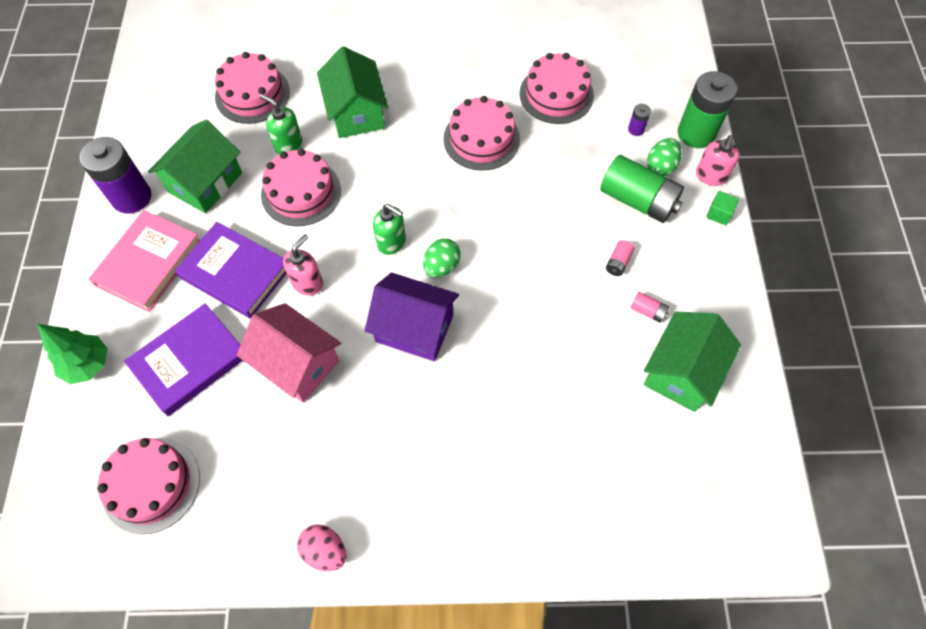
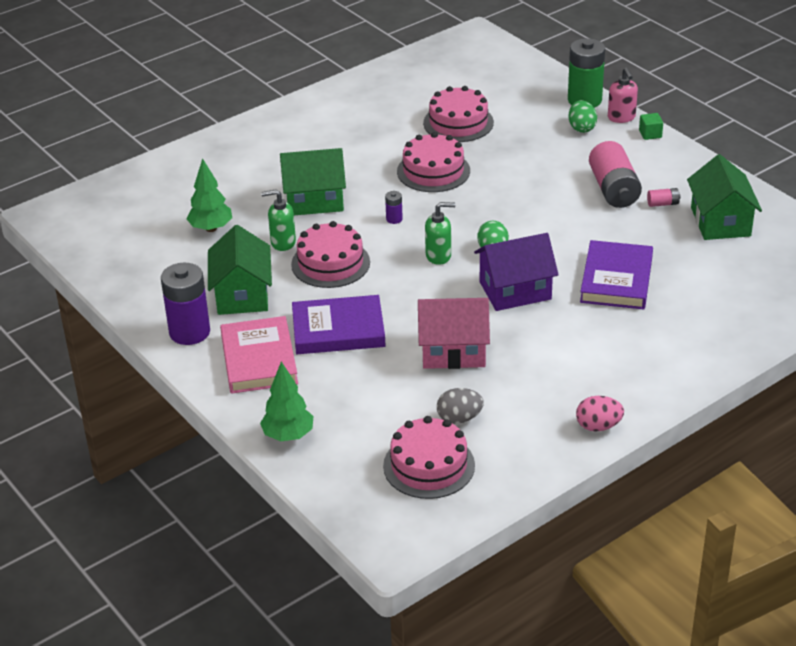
camera: 35 degrees left, 25 degrees down
(189, 361) = (368, 392): purple book -> purple book (616, 279)
(226, 448) = (459, 418): none -> grey egg
(252, 94) = (211, 228): pink cake -> green tree
(307, 283) = (403, 307): pink soap dispenser -> none
(356, 112) = (314, 200): green house -> green house turned 45 degrees counterclockwise
(618, 262) = (613, 189): pink battery -> pink battery, size x2.30
(636, 129) = (540, 116): purple battery -> purple battery (394, 219)
(638, 200) = (587, 152): green battery -> none

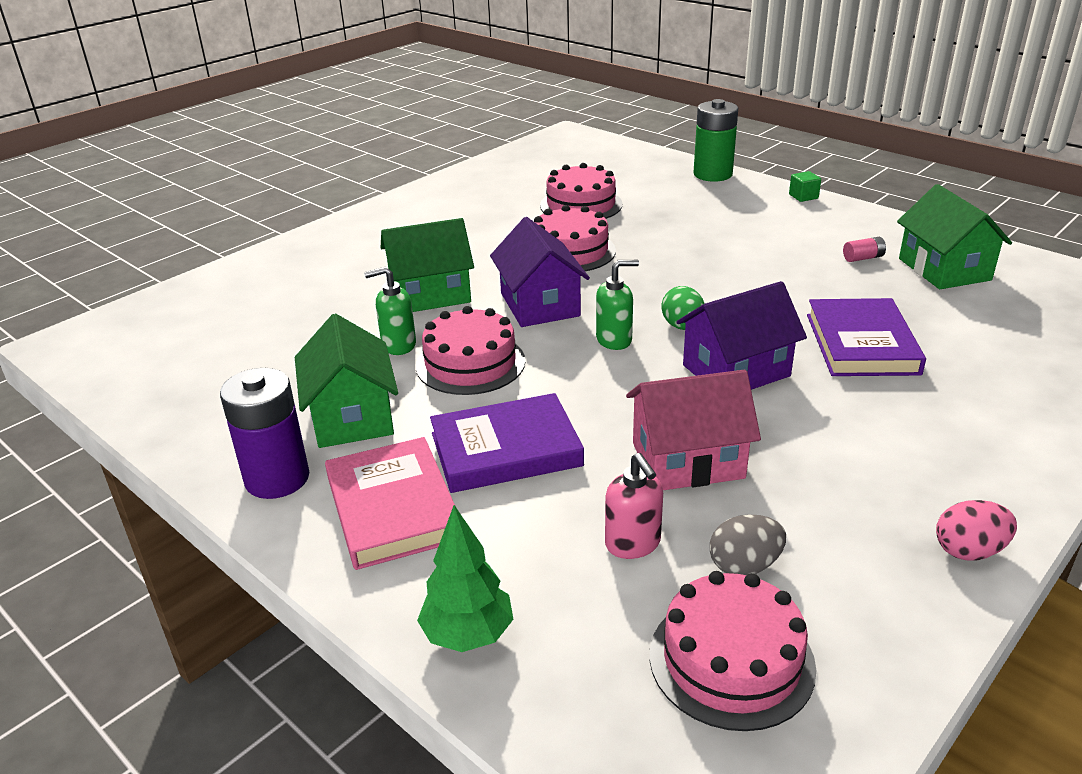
camera: 10 degrees left, 5 degrees down
(211, 228) = (296, 338): green tree -> none
(394, 219) = (540, 304): purple battery -> purple house
(581, 128) = (723, 198): green egg -> none
(613, 189) = (795, 250): pink battery -> none
(621, 117) = (762, 185): pink soap dispenser -> pink soap dispenser (633, 544)

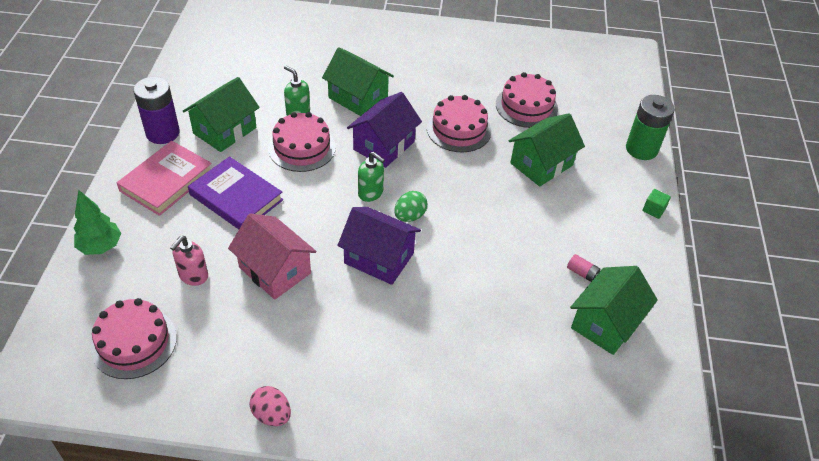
camera: 50 degrees right, 15 degrees up
(680, 226) = (541, 164): none -> green house
(744, 566) = (202, 324): grey egg -> none
(861, 344) = (458, 307): purple book -> none

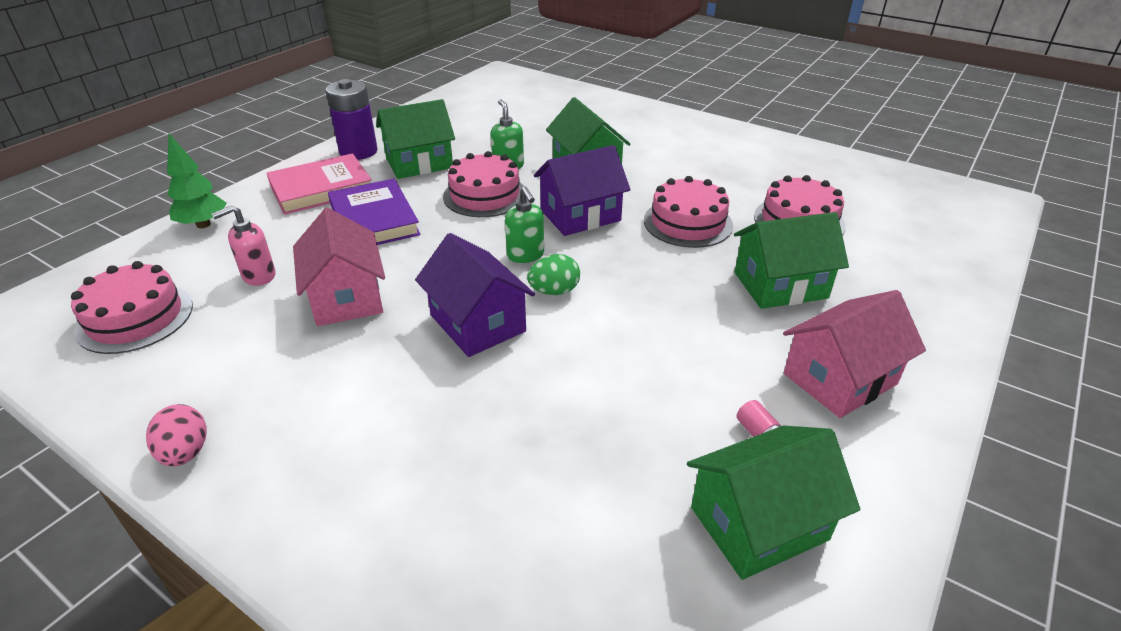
camera: 30 degrees right, 10 degrees down
(604, 221) = (840, 379): none -> pink house
(641, 149) = (956, 308): green battery -> none
(653, 210) = (938, 389): green cube -> none

